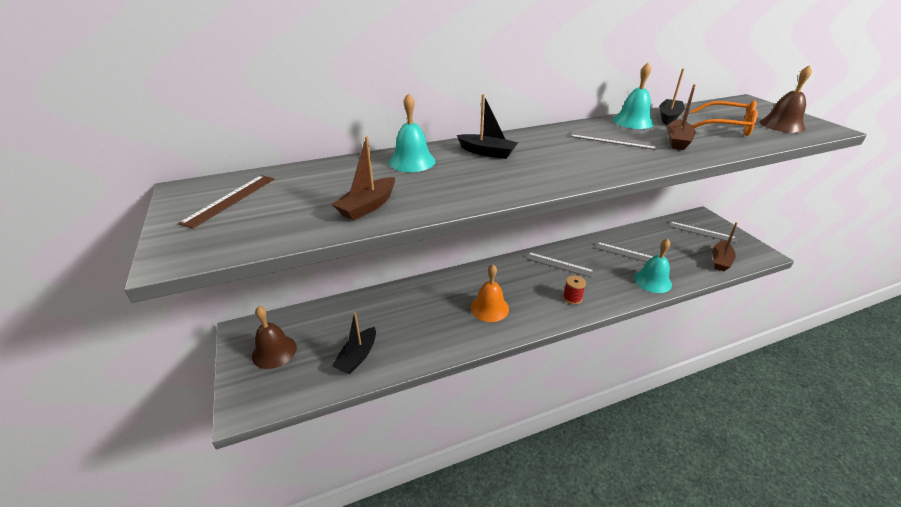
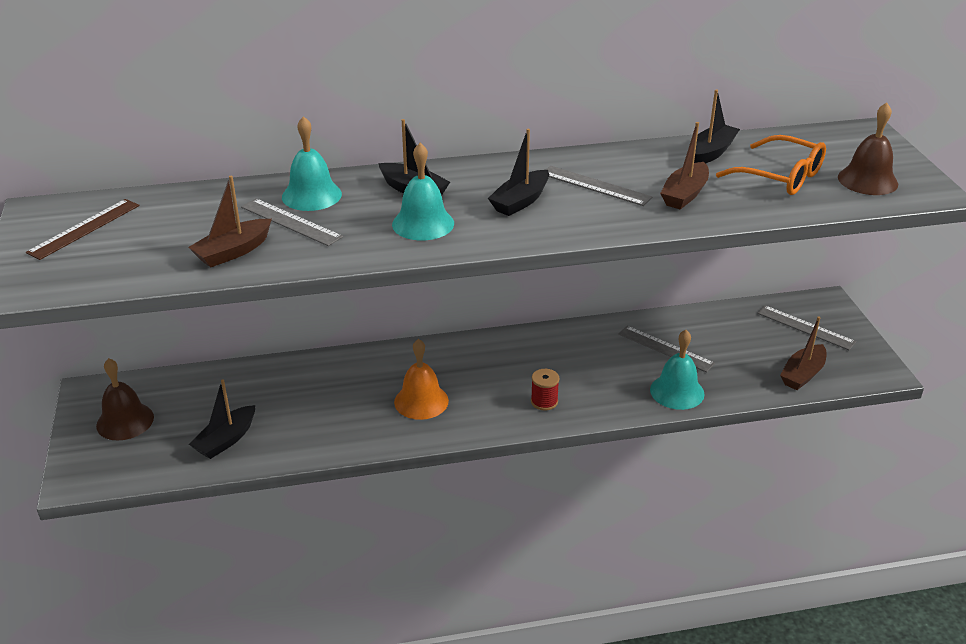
camera: 10 degrees right, 0 degrees up
(559, 264) = (550, 353): grey ruler -> grey ruler (291, 222)
(569, 153) = (520, 201): none -> black boat
(633, 121) = (651, 156): turquoise bell -> turquoise bell (423, 223)

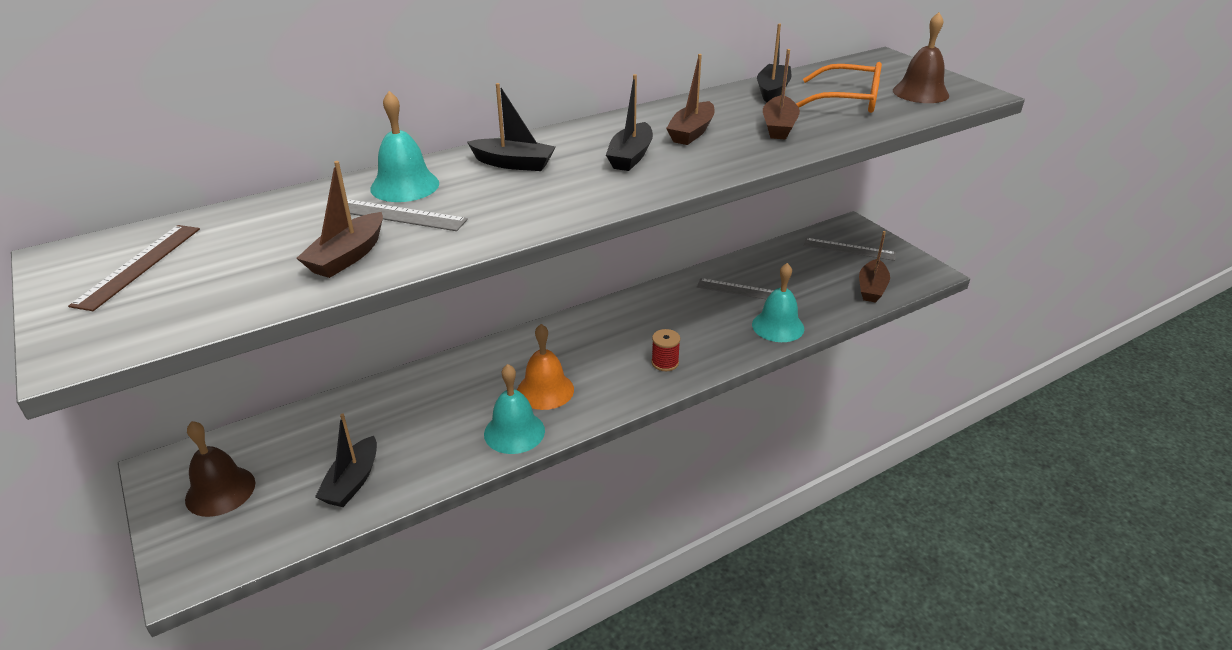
camera: 20 degrees left, 0 degrees up
(423, 223) = (546, 192): turquoise bell -> turquoise bell (514, 432)
(595, 186) = (691, 132): grey ruler -> brown boat

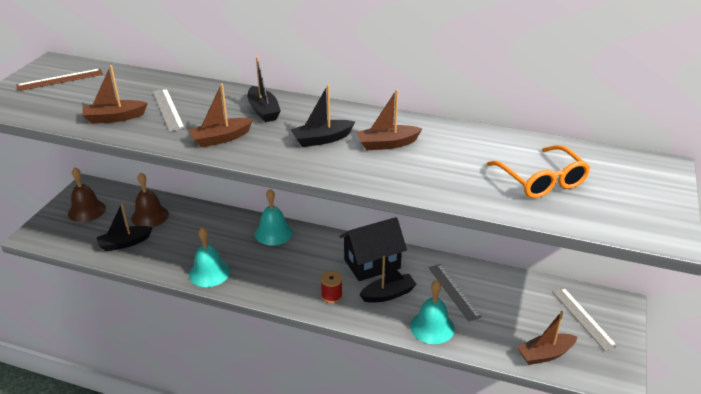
camera: 50 degrees right, 0 degrees up
(405, 186) = (200, 96): turquoise bell -> turquoise bell (273, 233)
(545, 390) = (254, 263): orange bell -> none
(649, 315) = (372, 264): none -> black house
(772, 90) = (506, 145): black boat -> black boat (388, 294)
(779, 127) = (446, 171): brown boat -> brown boat (221, 138)
(920, 93) = (616, 207): brown bell -> brown bell (150, 216)

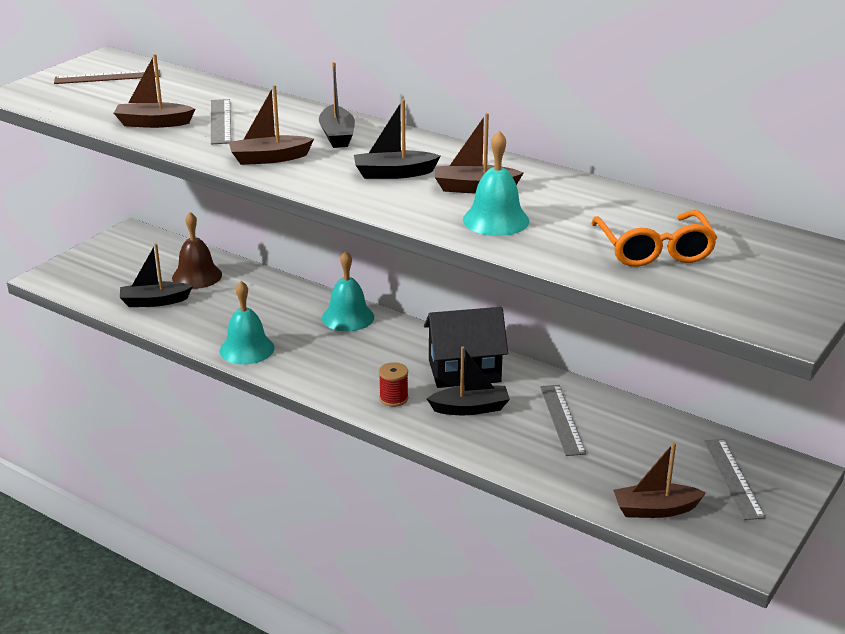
camera: 15 degrees right, 5 degrees down
(87, 210) = (121, 259): brown bell -> none
(432, 327) = (512, 454): turquoise bell -> turquoise bell (496, 220)

